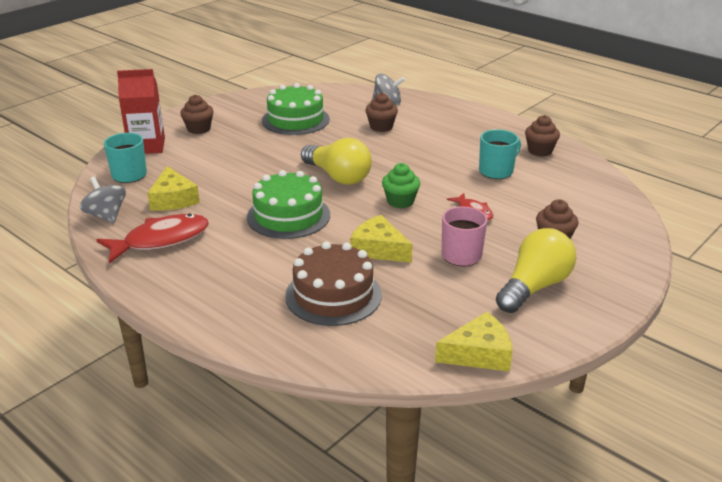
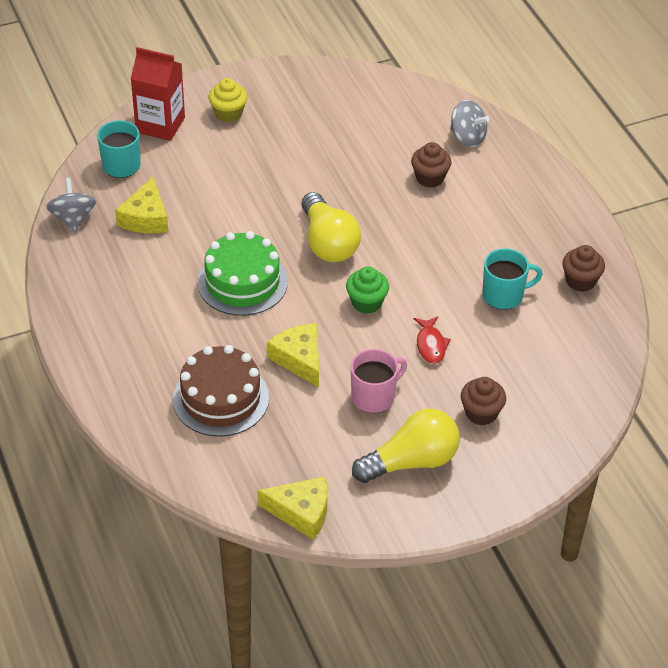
camera: 25 degrees right, 15 degrees up
(161, 240) = (106, 271): red fish -> none
(199, 129) = (228, 113): brown cupcake -> yellow cupcake
(295, 120) = (342, 133): green cake -> none

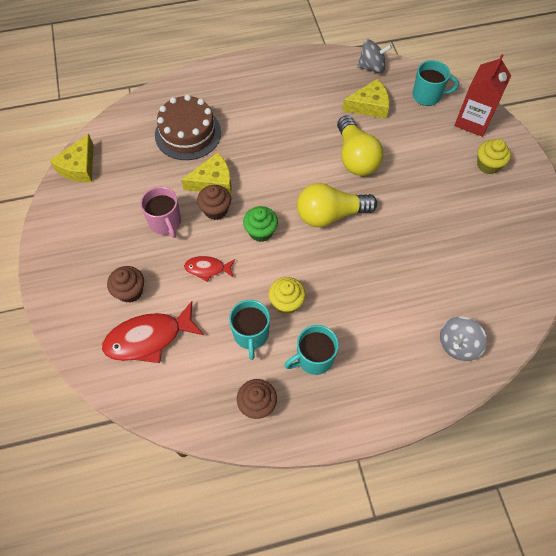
camera: 100 degrees right, 15 degrees up
(146, 217) = (369, 106): yellow cheese -> yellow cheese turned 150 degrees clockwise
(242, 282) = (295, 156): green cake -> none
(411, 461) = (99, 237): yellow light bulb -> yellow light bulb (355, 157)
(430, 178) = (403, 302): brown cupcake -> brown cupcake (216, 210)
(456, 270) = (286, 302): none -> yellow cupcake
(516, 242) = (313, 358): none -> turquoise mug
(535, 383) = (149, 338): none -> red fish

